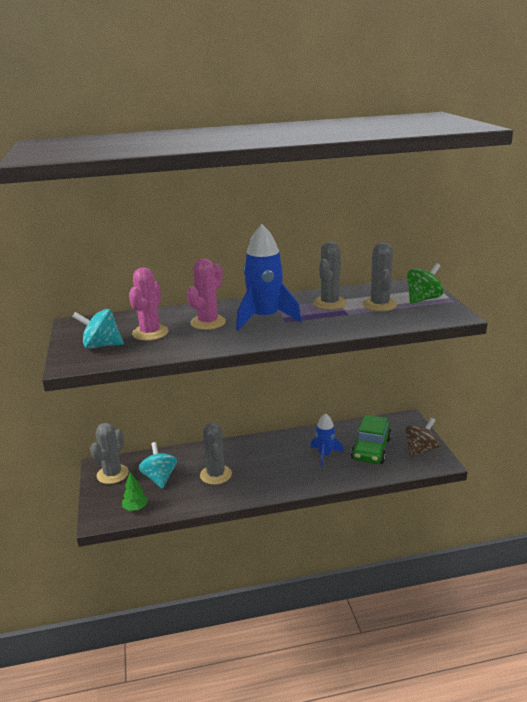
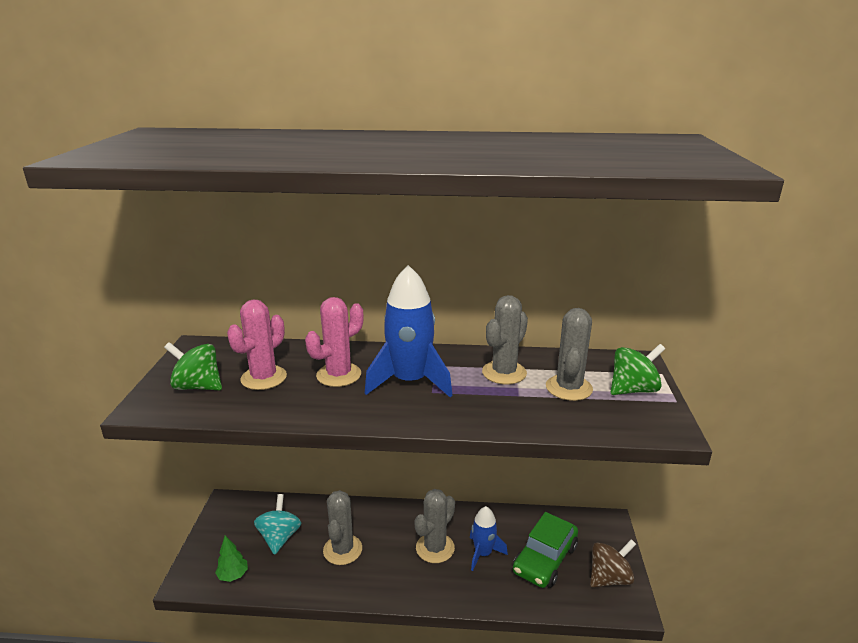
camera: 15 degrees right, 0 degrees up
(101, 346) = (198, 386): turquoise spinning top -> green spinning top
(112, 474) = (233, 519): grey cactus -> grey cactus (435, 548)

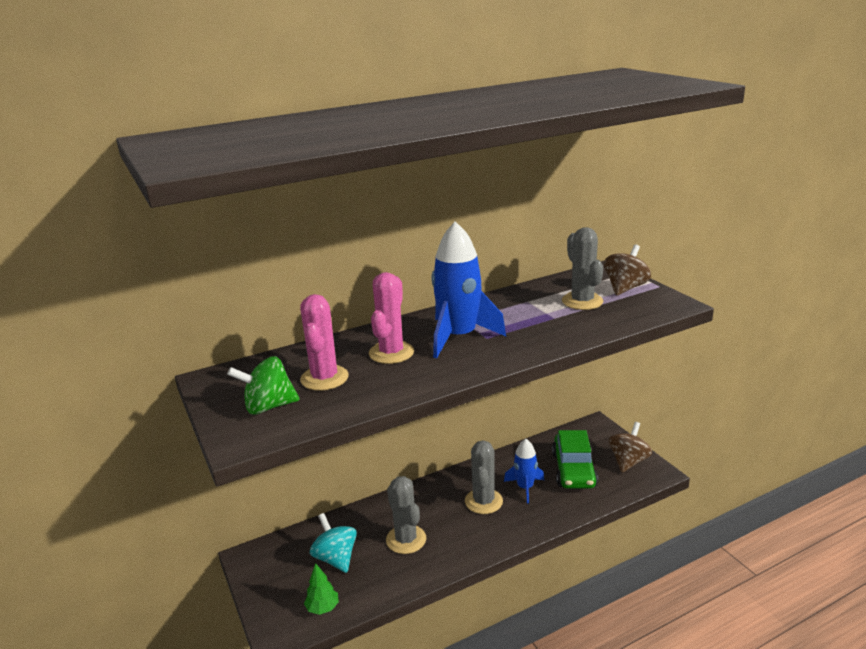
camera: 30 degrees left, 0 degrees up
(504, 373) = (523, 307): grey cactus -> none
(633, 390) = (625, 288): green spinning top -> brown spinning top

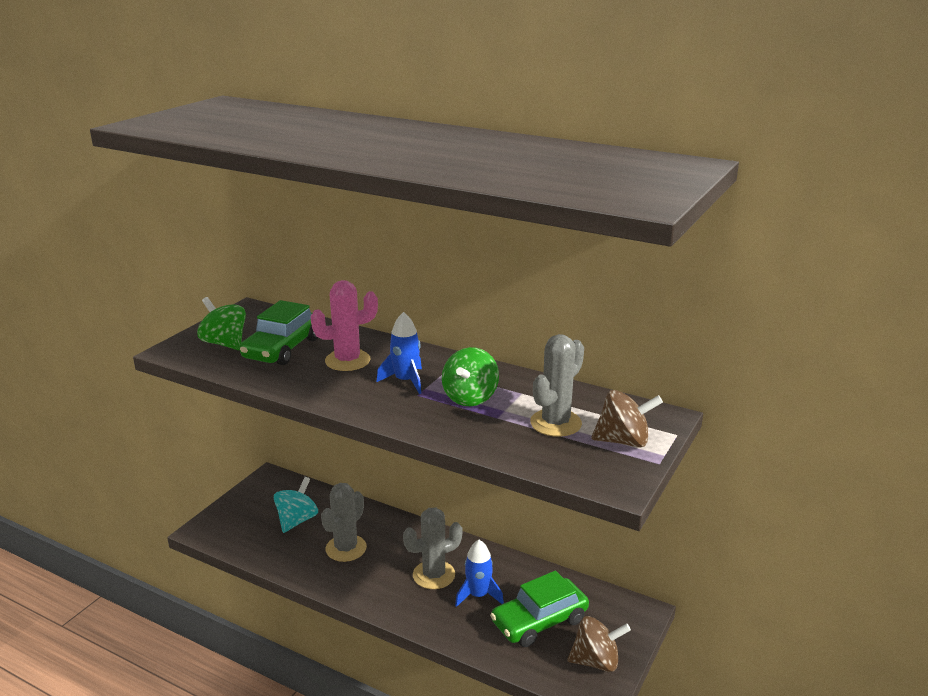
camera: 55 degrees right, 0 degrees up
(322, 608) = (239, 539): green tree -> none
(324, 378) = (282, 348): pink cactus -> green car
(459, 337) = (405, 381): blue rocket -> blue rocket, size x0.58
(515, 320) = (470, 398): none -> green spinning top

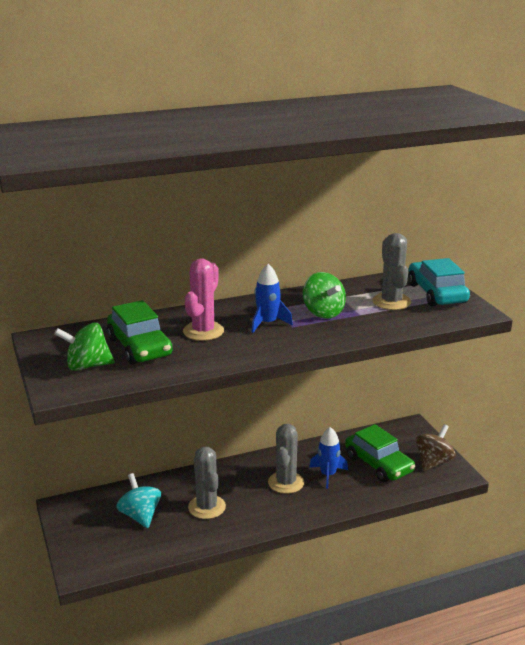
camera: 50 degrees left, 0 degrees up
(539, 621) = (378, 464): green car -> green car turned 45 degrees counterclockwise
(623, 441) = (436, 293): brown spinning top -> turquoise car

